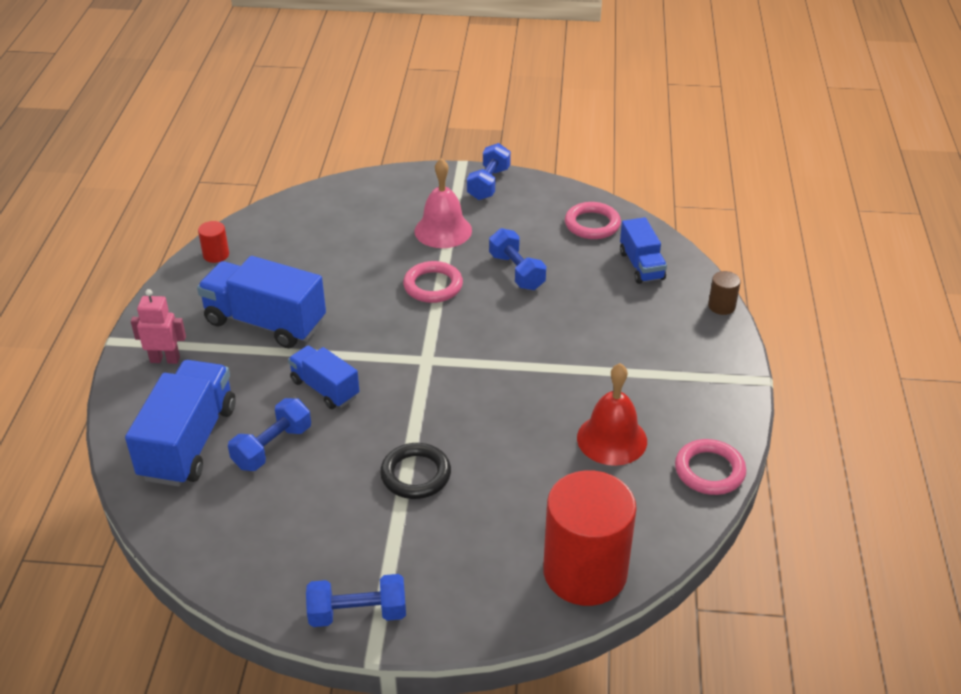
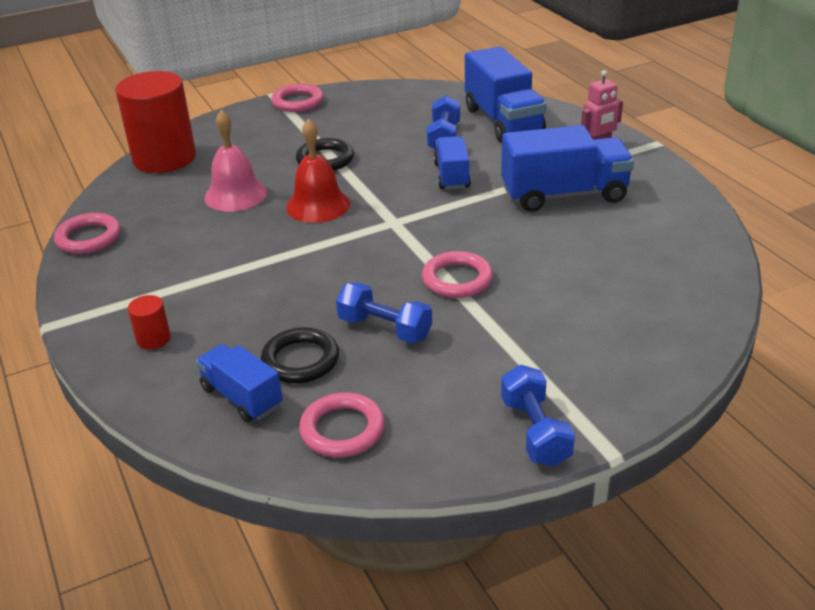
camera: 150 degrees right, 5 degrees down
(216, 255) = (696, 223): red cylinder -> red cylinder (153, 339)
(325, 388) = (452, 176): blue truck -> blue truck turned 105 degrees counterclockwise
(357, 613) = (298, 102): blue dumbbell -> pink ring
(443, 230) = (516, 340): pink bell -> pink bell (235, 195)
(588, 273) = (300, 360): none -> black ring
(612, 439) = (185, 228): red bell -> red bell (318, 205)
(721, 306) = (118, 386): brown cylinder -> none

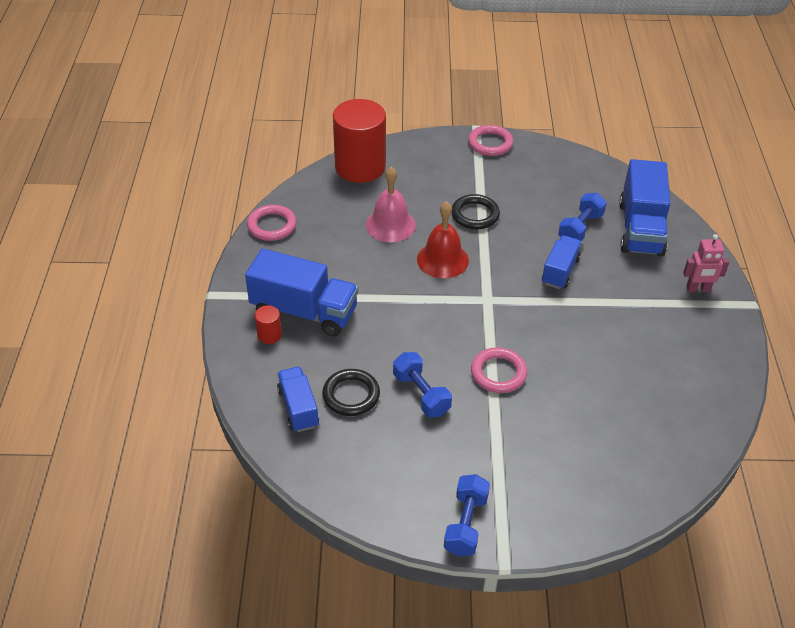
camera: 25 degrees right, 10 degrees up
(342, 430) = (345, 463): pink ring -> none
(564, 195) = (634, 327): blue truck -> blue truck (304, 311)

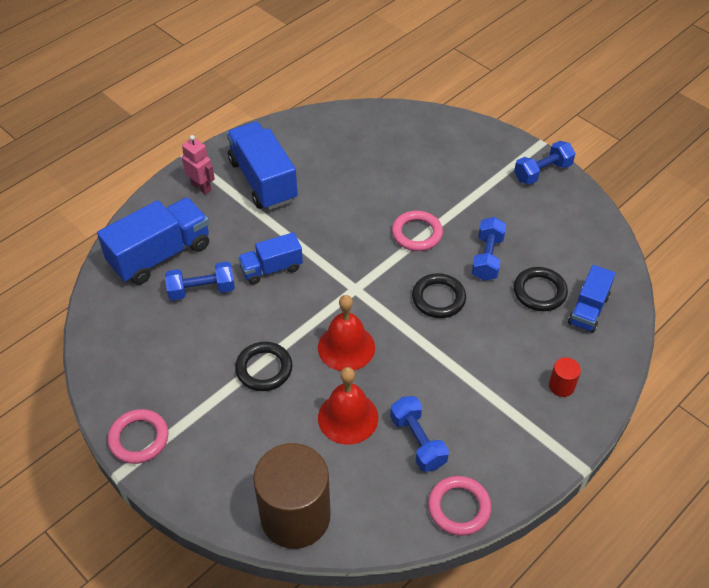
camera: 135 degrees left, 5 degrees up
(304, 311) = (513, 386): blue truck -> blue truck (263, 180)
(333, 240) = (417, 441): none -> blue dumbbell
(360, 167) = (295, 516): red cylinder -> brown cylinder
(390, 225) = (348, 417): pink bell -> red bell
(421, 334) = (438, 298): none -> black ring

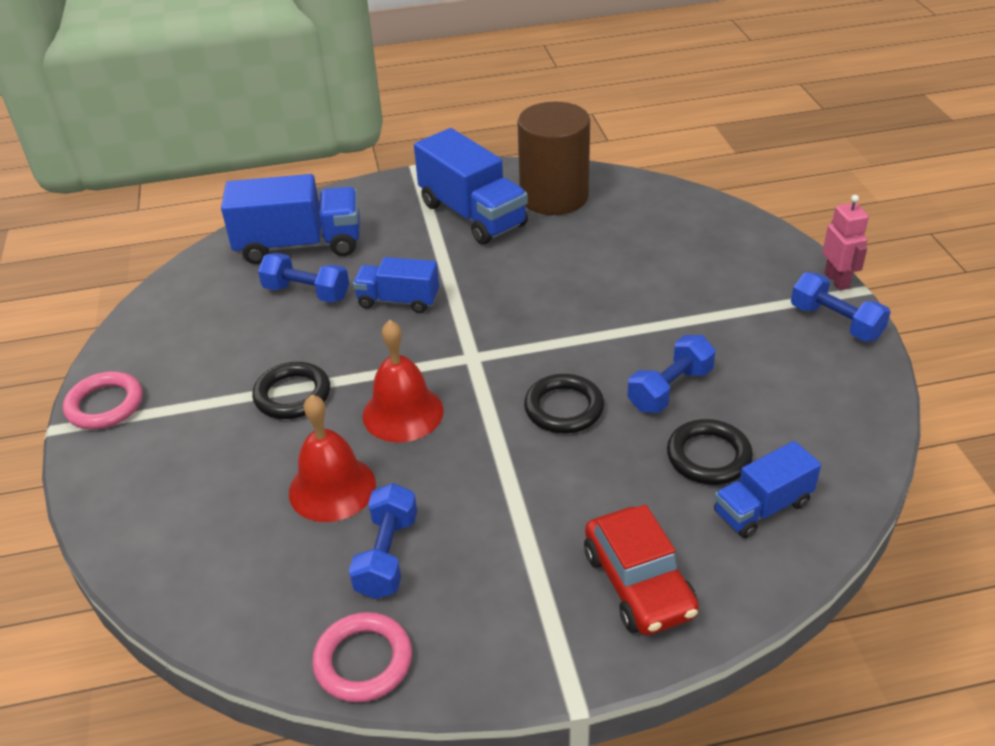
camera: 35 degrees right, 10 degrees down
(201, 187) = (402, 199): pink robot -> pink robot (837, 280)
(263, 180) = (472, 215): blue truck -> blue truck turned 135 degrees clockwise
(295, 516) = (171, 564): brown cylinder -> brown cylinder (554, 197)
(417, 233) = (601, 329): pink ring -> none
(542, 172) = (835, 322): blue dumbbell -> blue dumbbell turned 45 degrees clockwise
(561, 386) = (638, 584): red cylinder -> red car

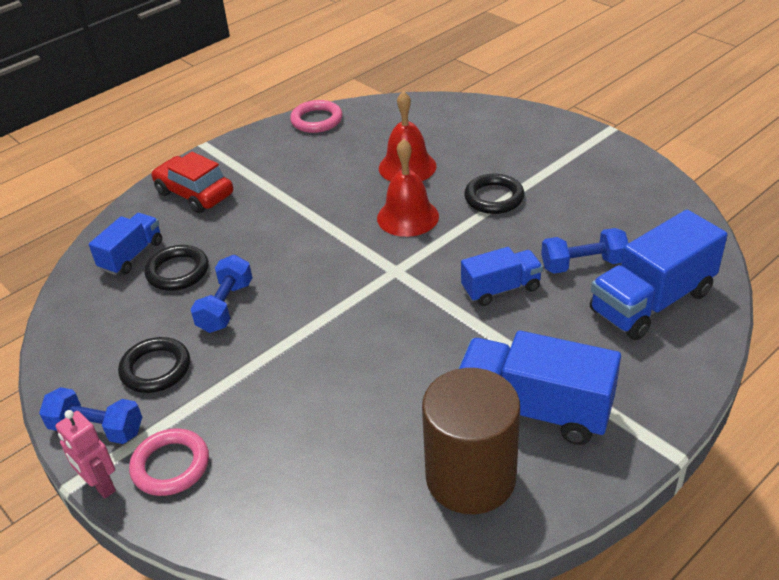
camera: 150 degrees right, 0 degrees up
(105, 405) = (603, 148): pink ring -> pink ring (170, 465)
(387, 555) = (343, 154): blue dumbbell -> none
(564, 408) = (298, 262): black ring -> black ring (156, 369)

